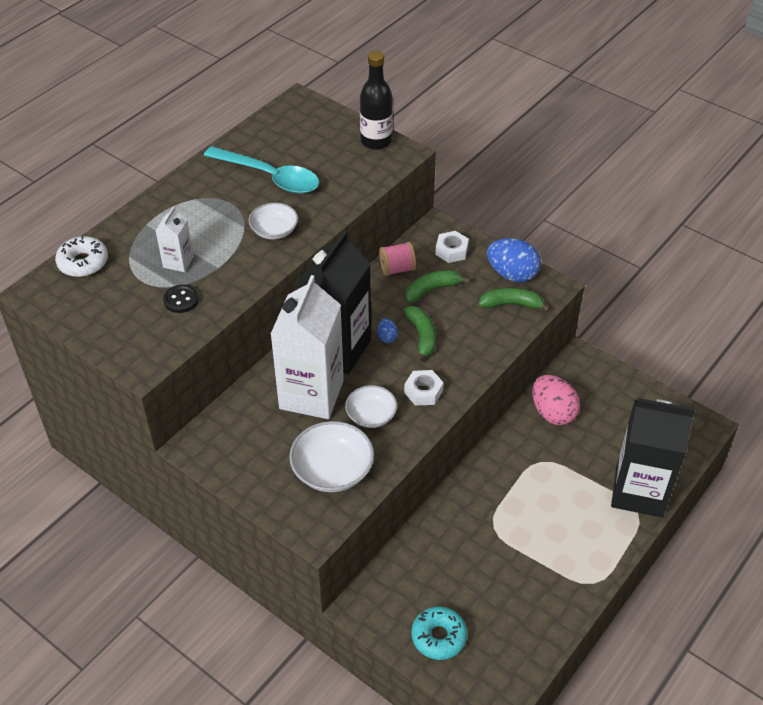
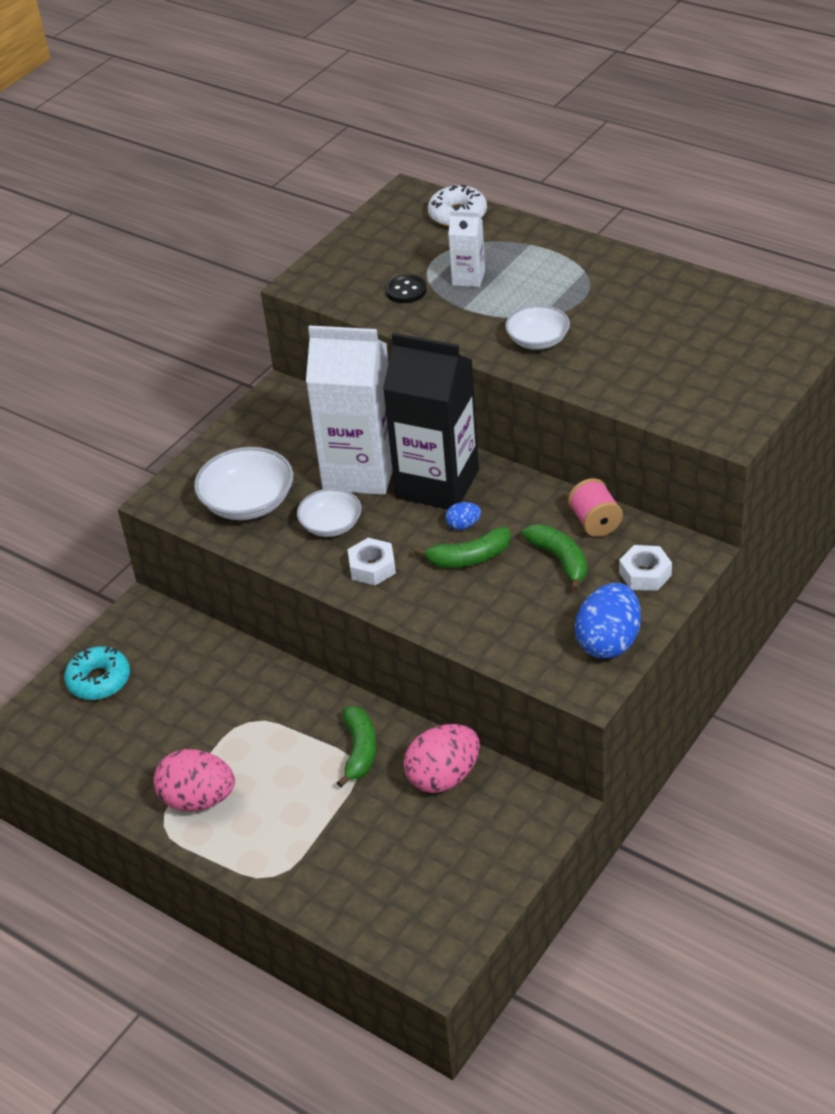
camera: 90 degrees right, 5 degrees down
(270, 177) = (642, 322): turquoise spoon -> none
(376, 141) = (748, 405): black bottle -> none
(511, 304) = (545, 644): green banana -> green banana (359, 750)
(569, 560) = (198, 799): none -> pink egg
(639, 491) = (308, 878): black carton -> none

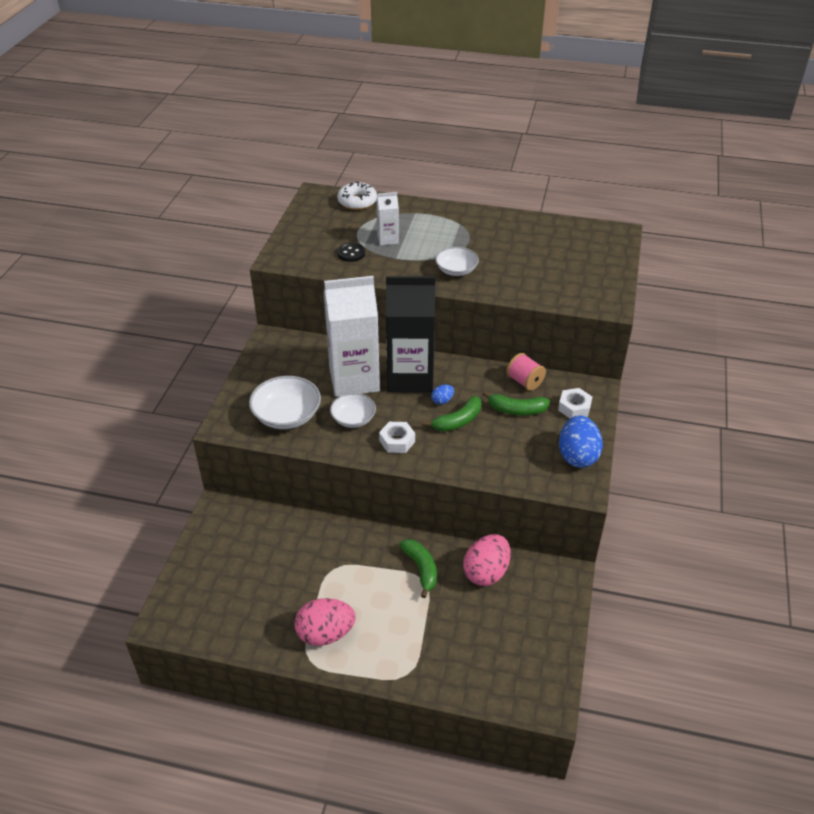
camera: 25 degrees left, 0 degrees up
(99, 680) = (210, 566): turquoise donut -> none
(560, 560) = (516, 410): green banana -> green banana turned 150 degrees clockwise

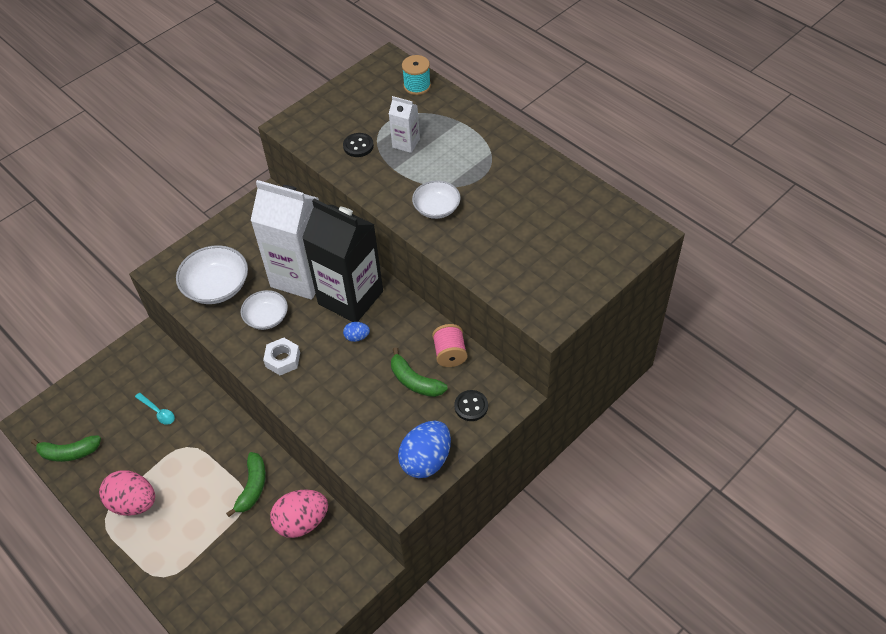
camera: 35 degrees right, 10 degrees up
(282, 555) = (158, 412): none -> turquoise spoon
(357, 202) = (417, 86): white donut -> turquoise spool
(458, 421) = (352, 366): green banana -> green banana (69, 452)
(574, 407) = (471, 406): white nut -> black button

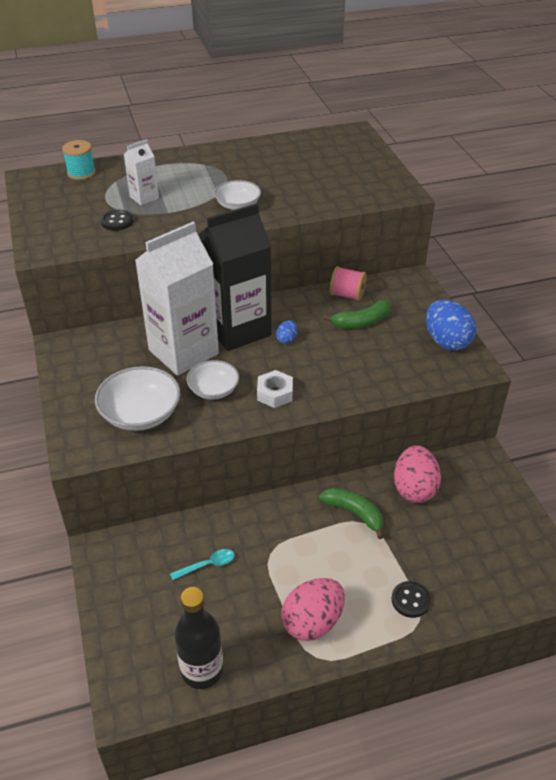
camera: 65 degrees left, 10 degrees down
(69, 452) = (202, 670): green banana -> black bottle
(471, 406) = (408, 301): black button -> black button (410, 600)

